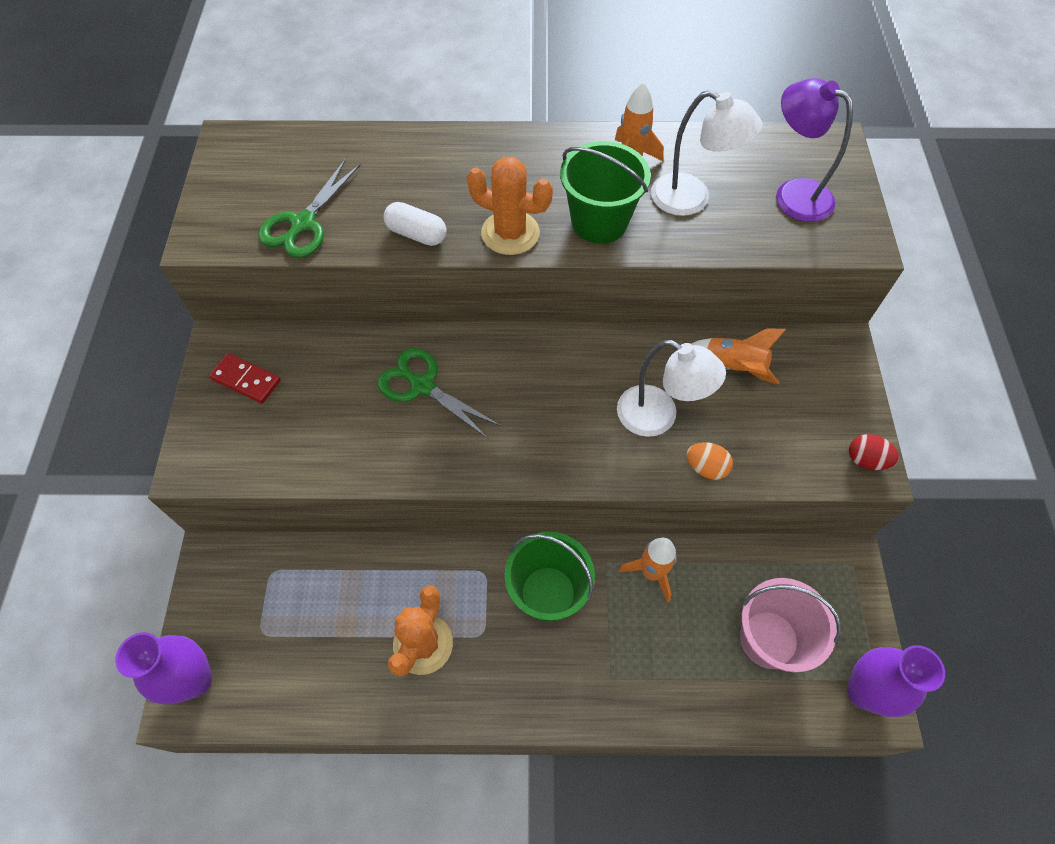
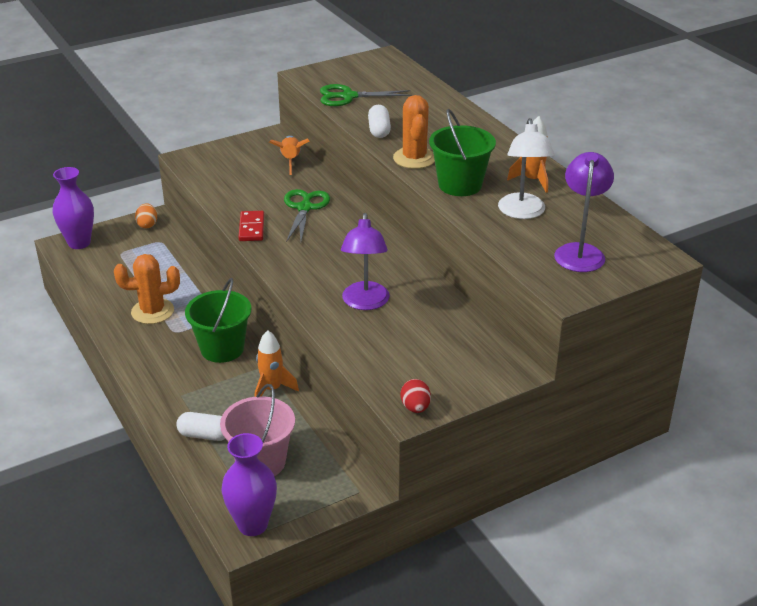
camera: 60 degrees right, 25 degrees down
(246, 380) = (255, 152): red domino -> red domino (252, 228)
(658, 417) = (365, 303): white lamp -> purple lamp
(696, 680) = (205, 435): none -> white capsule
(706, 468) = (342, 334): orange egg -> orange egg (147, 225)
(733, 367) = (441, 323): orange rocket -> orange rocket (291, 161)

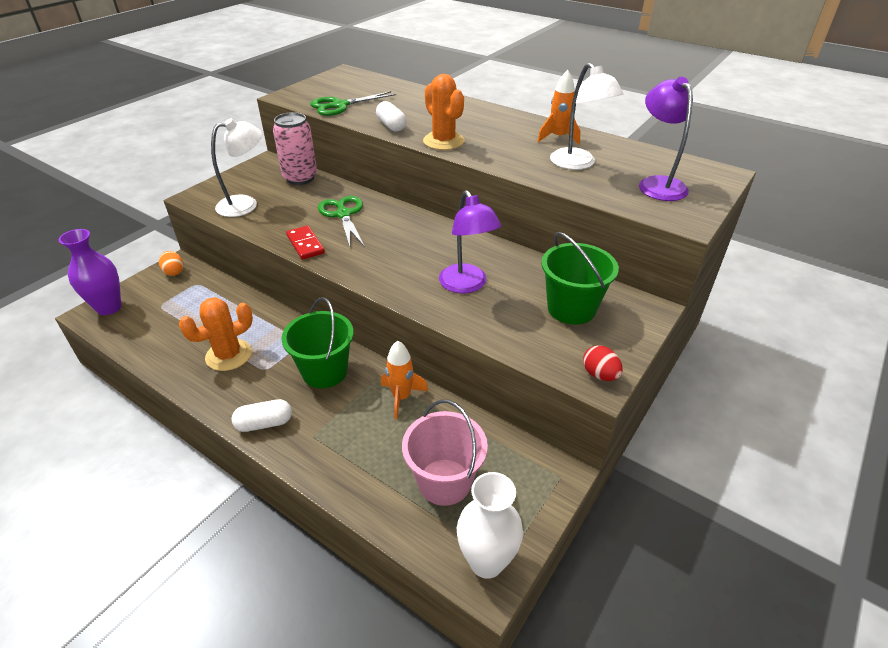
camera: 25 degrees left, 5 degrees up
(205, 435) = (366, 473): white capsule -> white capsule (264, 423)
(225, 176) = (245, 204): none -> white lamp
(252, 524) = (486, 561): purple vase -> white vase
(291, 161) = (300, 178): orange rocket -> pink can
(460, 185) = (503, 154): green bucket -> green bucket (571, 308)

